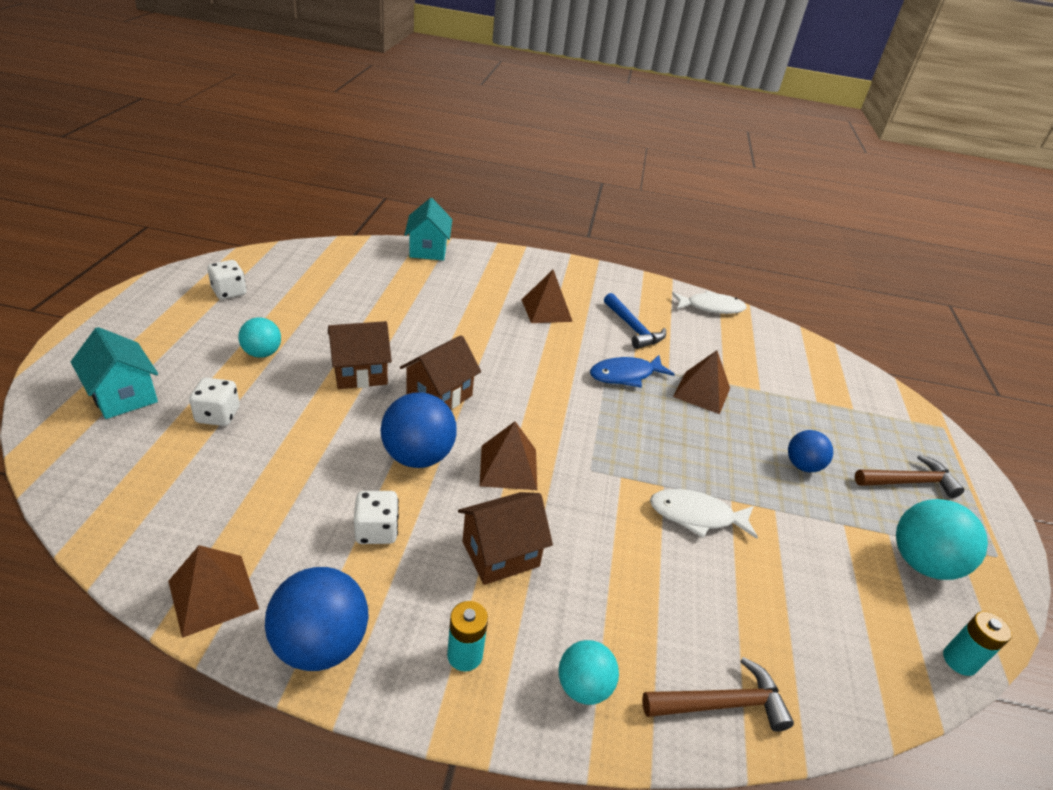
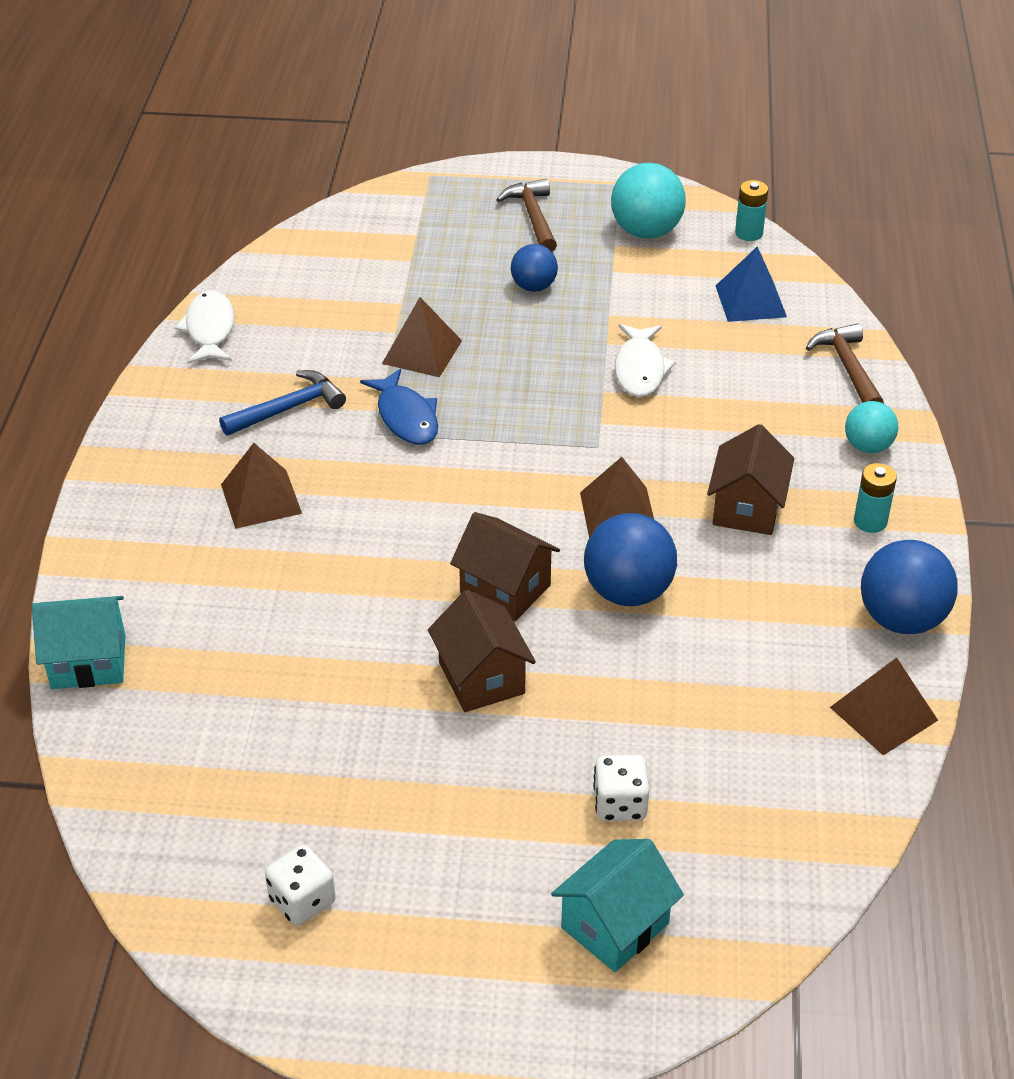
camera: 90 degrees left, 5 degrees up
(262, 353) = (467, 800): turquoise ball -> none
(377, 531) = (754, 606): white dice -> none
(500, 554) = (747, 508): brown house -> brown house turned 45 degrees clockwise
(827, 632) = (750, 301): none -> blue pyramid

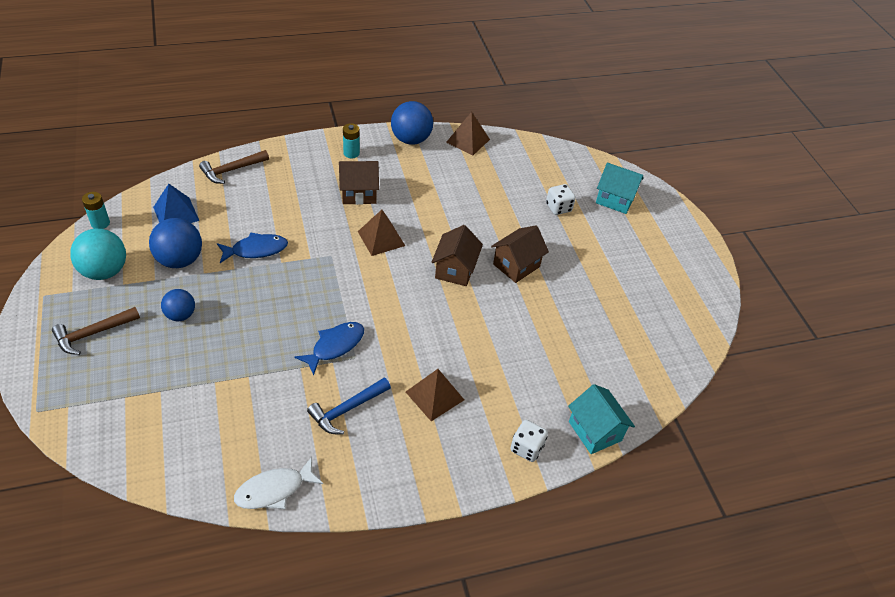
camera: 115 degrees left, 5 degrees up
(288, 408) = (347, 410): blue hammer -> blue hammer turned 75 degrees counterclockwise
(302, 901) = (668, 294): white dice -> white dice (526, 448)
(422, 352) = (267, 355): brown pyramid -> none
(628, 592) = (435, 225): blue ball -> blue ball (180, 260)
(640, 369) = (256, 250): white fish -> blue fish
(867, 446) = (296, 158): turquoise ball -> none

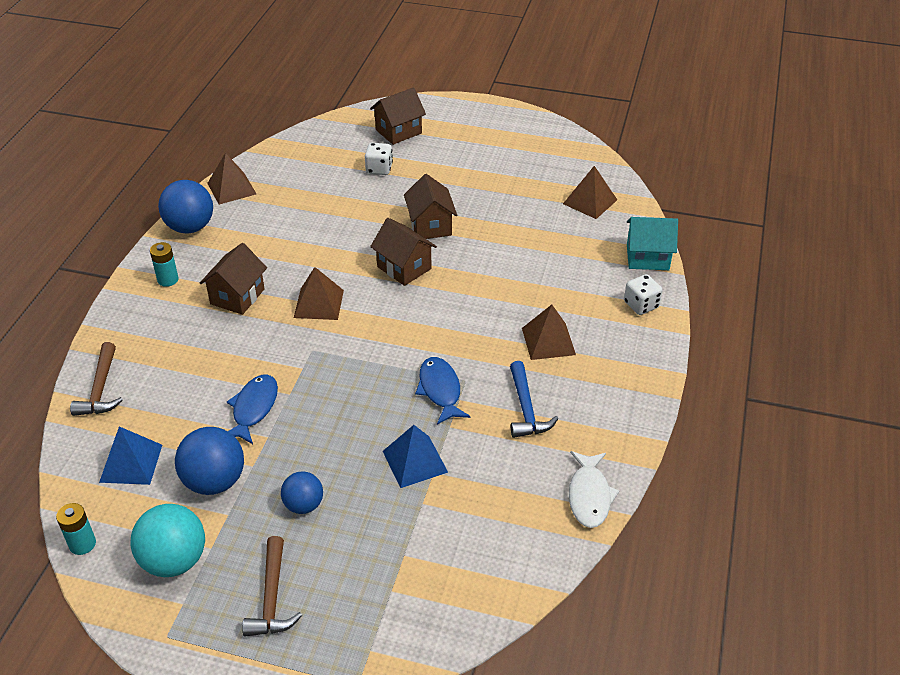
camera: 55 degrees left, 5 degrees down
(253, 360) = (415, 461): none -> blue pyramid
(615, 199) = (398, 131): turquoise house -> brown house
(636, 359) = (590, 201): none -> brown pyramid

